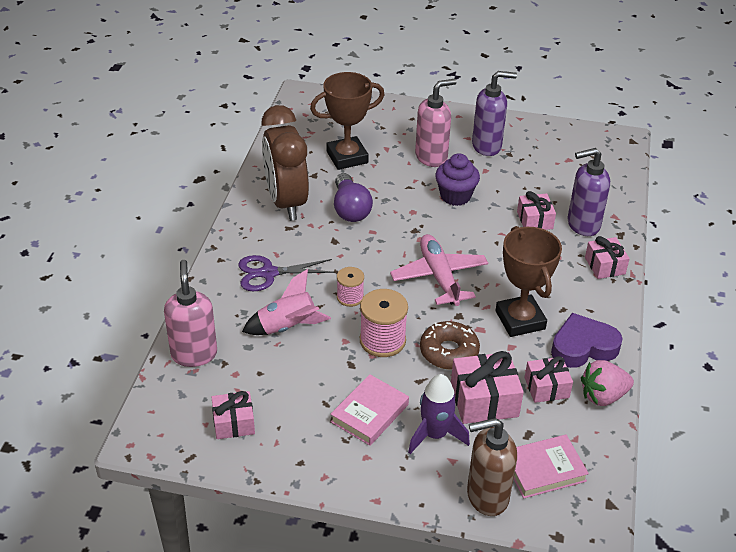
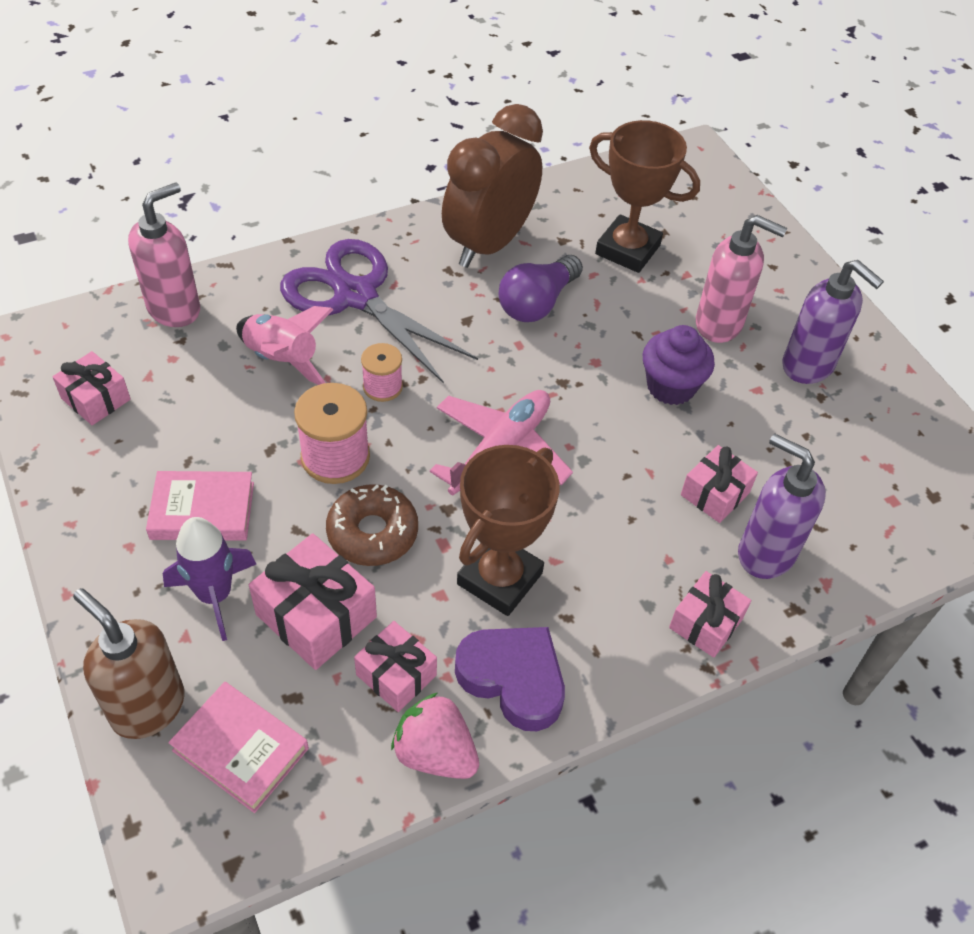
camera: 50 degrees right, 10 degrees up
(268, 273) = (355, 296): purple scissors -> purple scissors, size x1.61

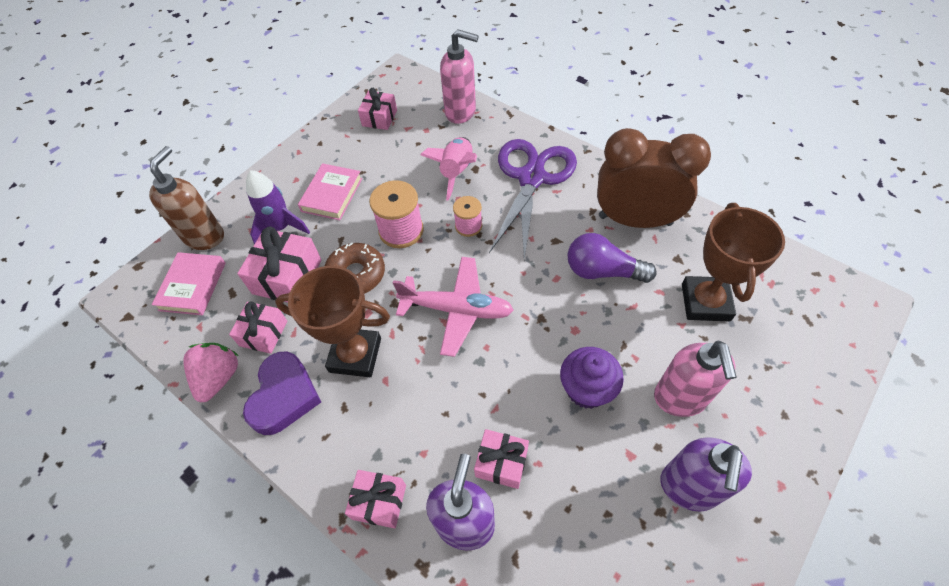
camera: 70 degrees right, 5 degrees up
(202, 511) = (332, 195): pink book -> pink book turned 45 degrees clockwise

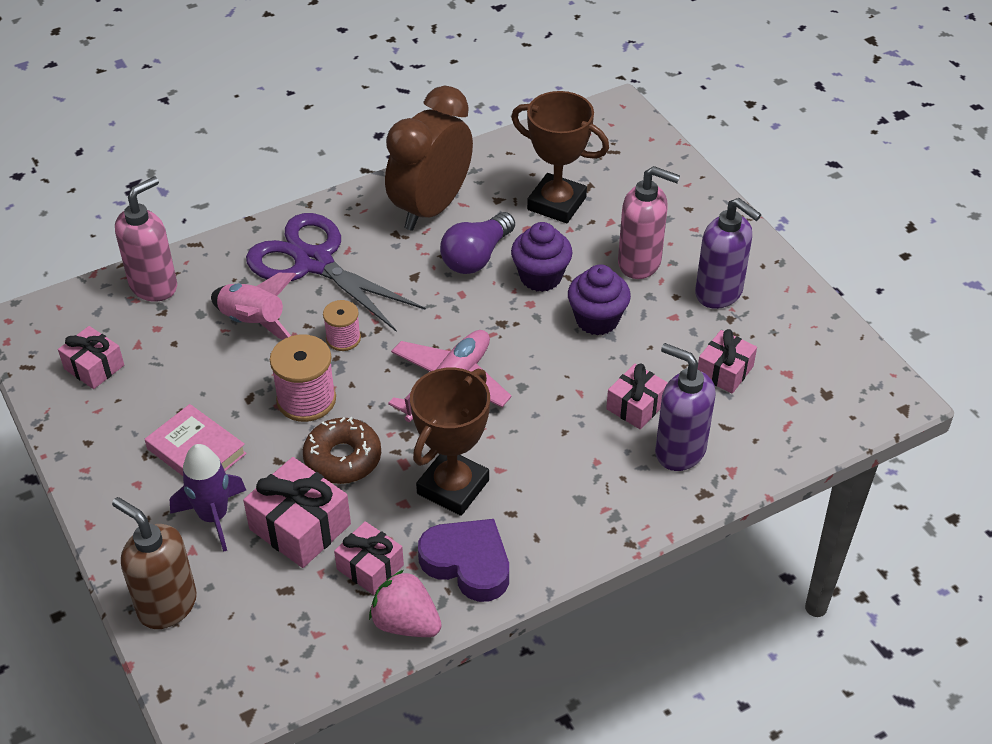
camera: 70 degrees left, 10 degrees down
(193, 286) = (246, 631): pink book -> none
(379, 502) = (628, 509): pink gift -> pink gift (724, 371)
(610, 325) = (540, 277): none -> purple cupcake

